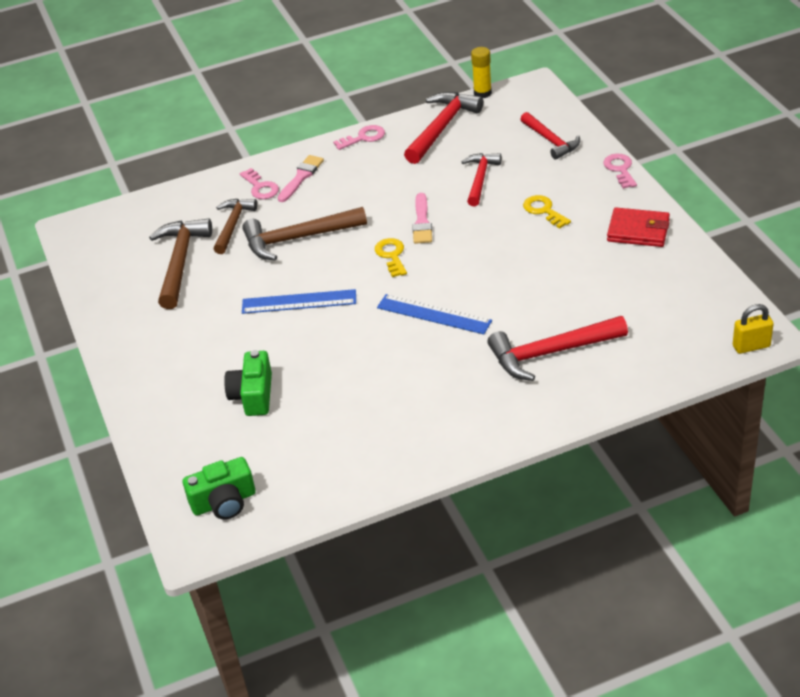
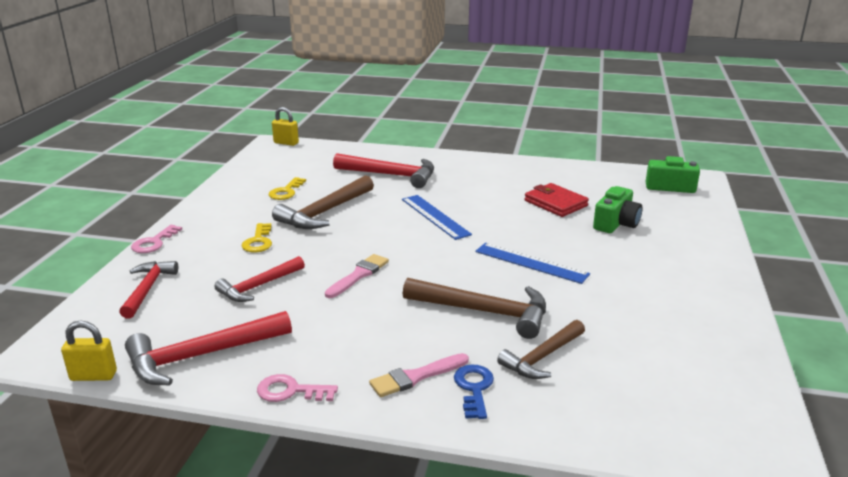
camera: 150 degrees left, 15 degrees down
(180, 262) = (628, 344): brown hammer -> brown hammer (325, 212)
(260, 187) = (474, 388): pink key -> blue key
(391, 255) = (417, 262): yellow key -> yellow key (286, 191)
(482, 93) = (93, 376): yellow glue stick -> yellow padlock
(638, 231) = (228, 204): red wallet -> red wallet (555, 203)

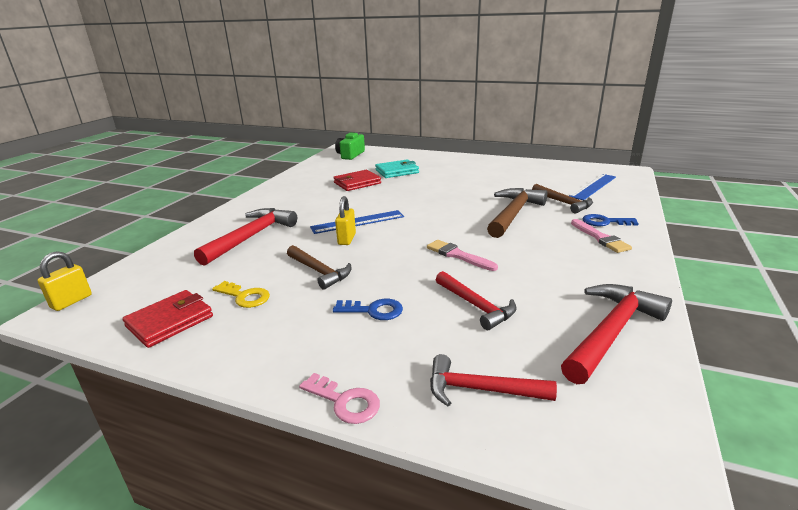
camera: 80 degrees left, 0 degrees up
(93, 376) = (680, 408): yellow padlock -> yellow padlock (347, 239)
(202, 356) = (611, 332): red hammer -> red hammer turned 120 degrees counterclockwise
(256, 175) = (170, 321): none -> red wallet
(258, 241) = (373, 310): yellow key -> blue key
(290, 391) = (641, 283): pink key -> none
(325, 212) = (319, 271): brown hammer -> brown hammer, size x0.66
(531, 262) = (446, 197): blue ruler -> blue ruler (593, 186)
(616, 223) = (397, 171): green camera -> turquoise wallet

